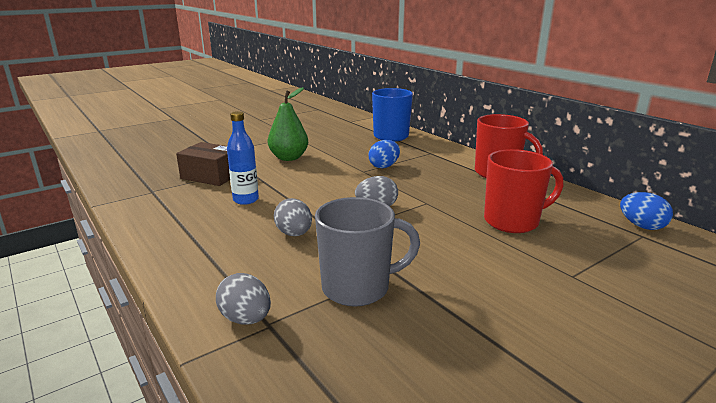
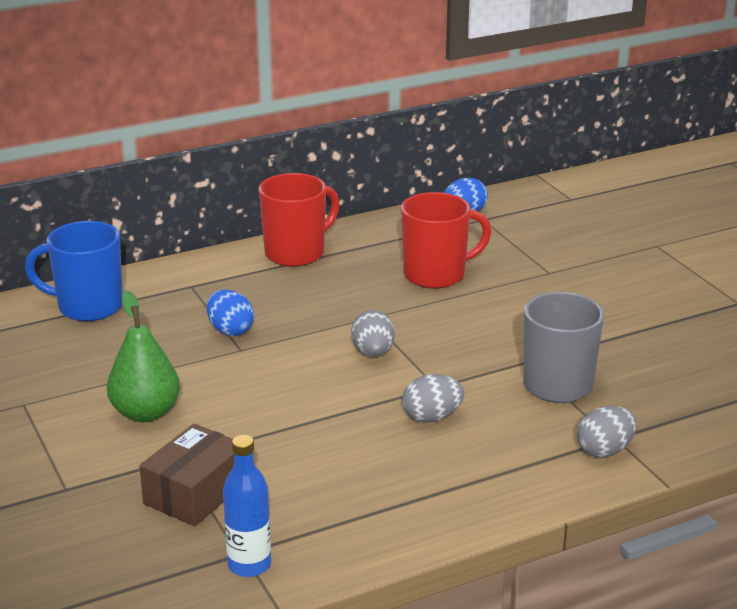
camera: 80 degrees left, 5 degrees up
(246, 200) = (312, 455): blue bottle -> blue bottle (249, 565)
(513, 221) = (436, 275): red mug -> red mug turned 75 degrees clockwise

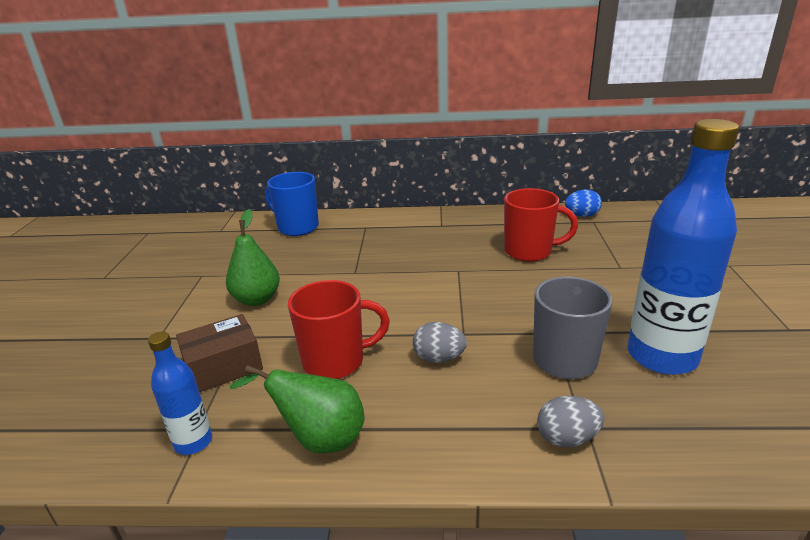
camera: 30 degrees right, 0 degrees up
(230, 330) = (360, 258): blue egg -> none
(296, 253) = (446, 220): red mug -> red mug (336, 361)
(373, 353) = (438, 296): grey egg -> none
(379, 521) = (319, 439): none -> green pear
(643, 357) = (662, 356): none -> blue bottle

